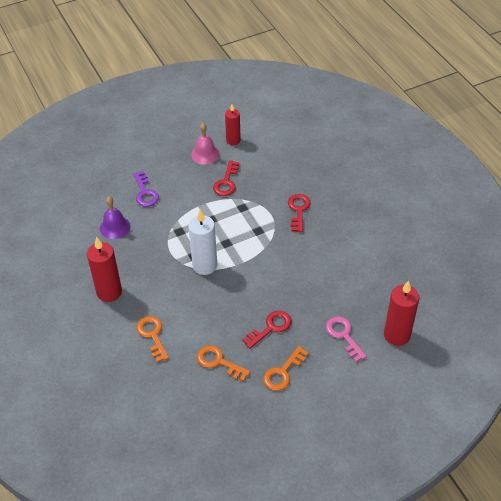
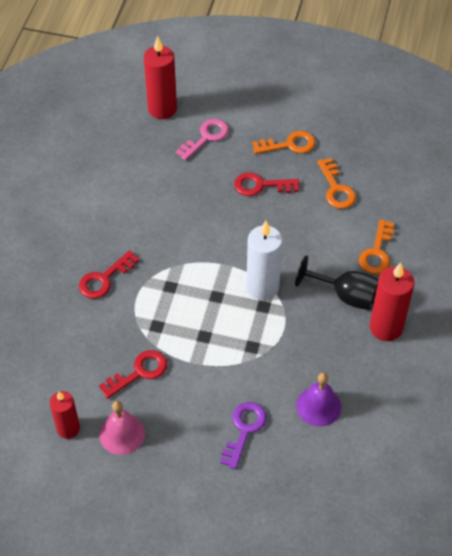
camera: 140 degrees left, 5 degrees up
(149, 294) = (346, 295): none -> black goblet
(343, 336) = (206, 137): pink key -> pink key turned 150 degrees counterclockwise

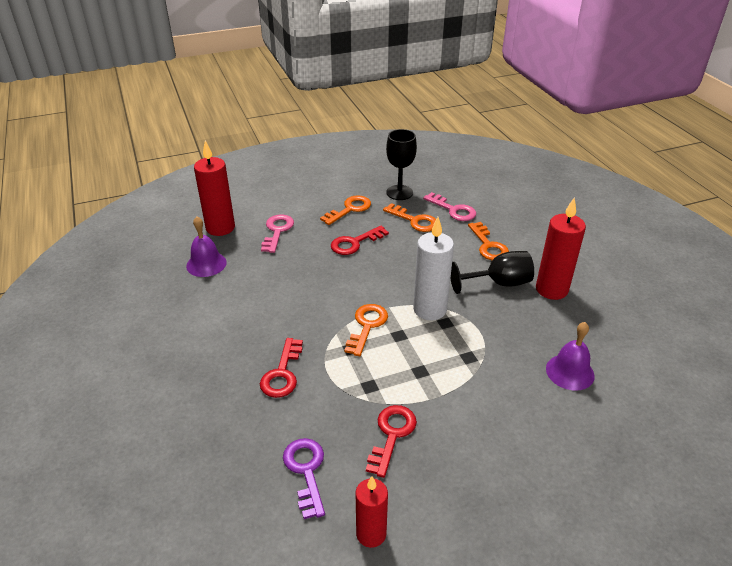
camera: 35 degrees left, 15 degrees down
(122, 434) = (430, 503): pink bell -> none
(123, 143) = (206, 264): none -> purple bell
(199, 274) = (367, 326): none -> orange key
(244, 430) = (534, 427): purple key -> purple key (306, 471)
(353, 148) = (399, 192): none -> black goblet
(384, 195) = (453, 210): none -> pink key

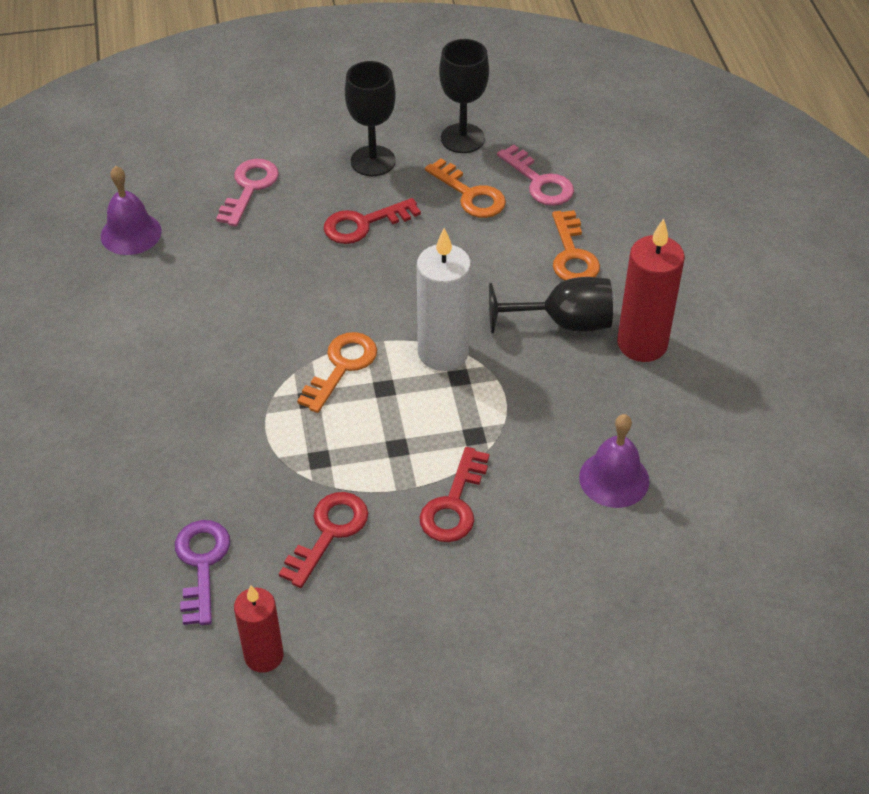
camera: 10 degrees right, 10 degrees up
(220, 228) = (164, 171): red candle -> none
(282, 373) = (203, 423): red key -> red key (454, 504)
(349, 209) = (373, 161): orange key -> black goblet

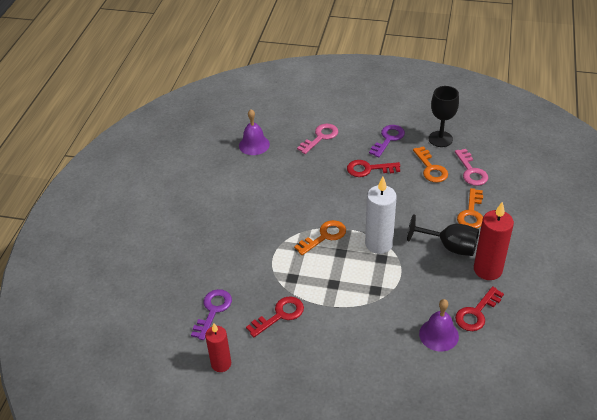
camera: 25 degrees right, 5 degrees down
(373, 161) = (388, 139): black goblet -> purple key
(454, 504) = (348, 321): red key -> red key (476, 313)

